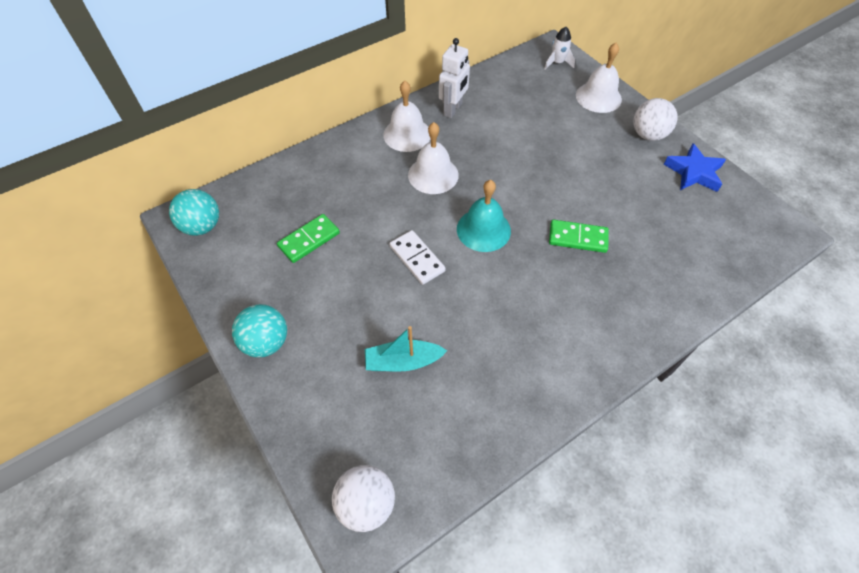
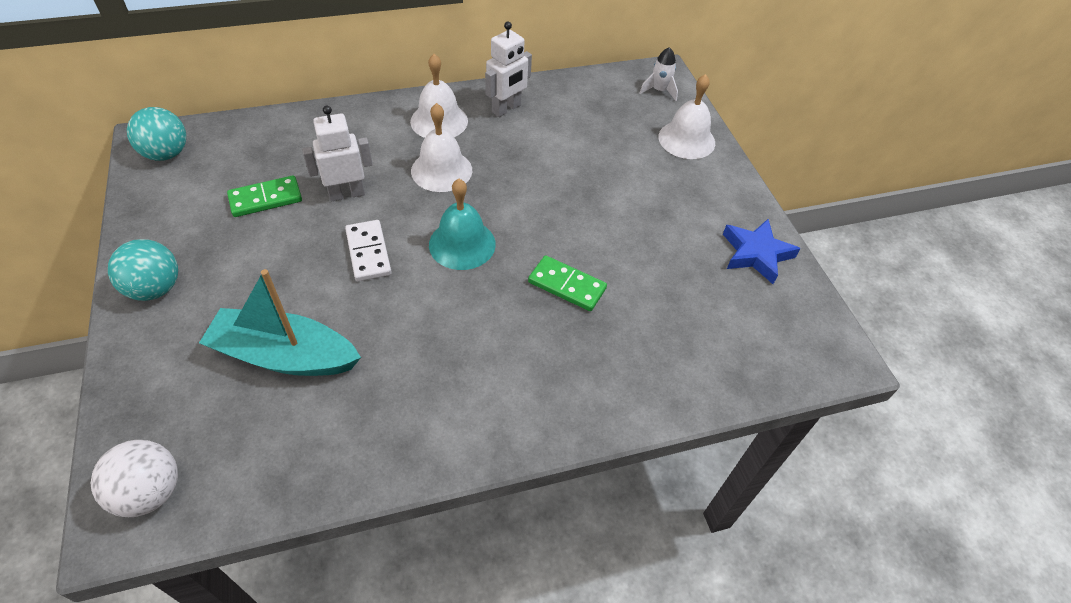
camera: 15 degrees right, 5 degrees down
(371, 216) = (346, 194): none -> white robot
(403, 361) = (285, 355): turquoise boat -> turquoise boat, size x1.58
(648, 135) = (723, 197): white ball -> none

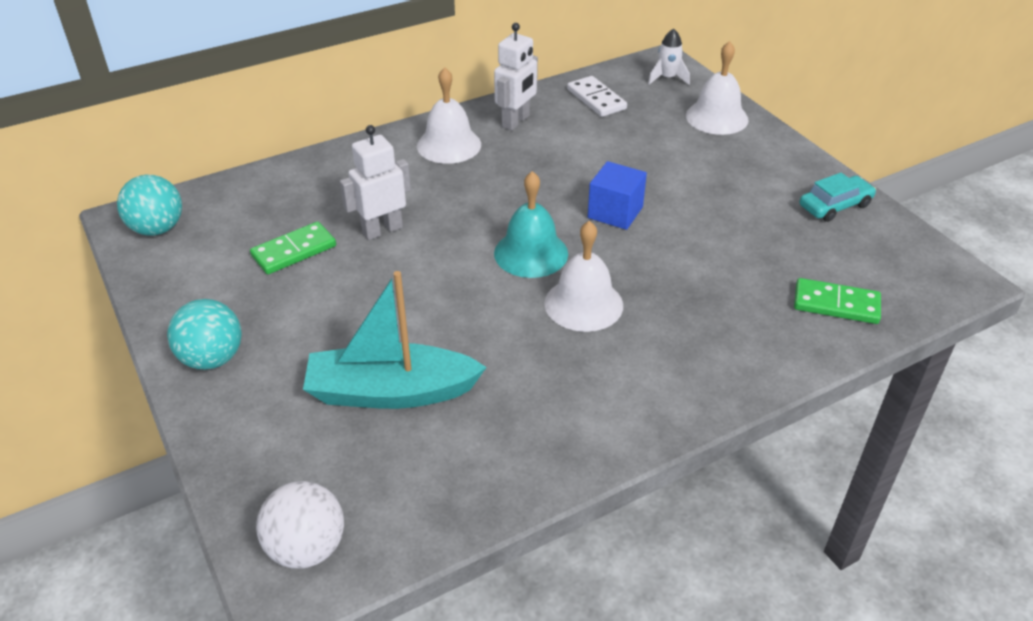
camera: 10 degrees left, 10 degrees down
(368, 252) = (434, 279): white domino -> white domino (596, 99)
(441, 170) = (474, 190): white bell -> white bell (583, 304)
(553, 218) = (615, 212): none -> blue cube
(567, 285) = (659, 269): green domino -> green domino (836, 304)
(756, 254) = (835, 206): blue star -> turquoise car

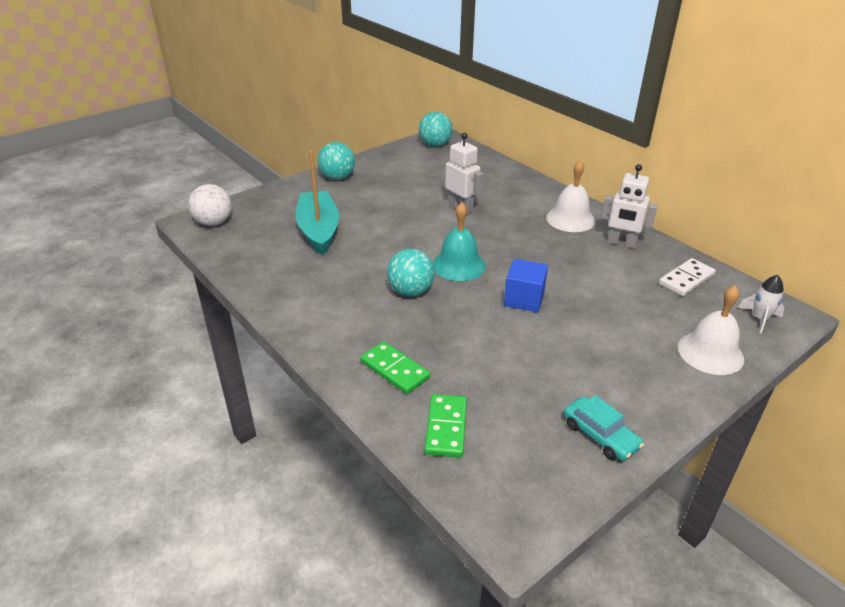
camera: 80 degrees right, 5 degrees down
(294, 251) = (430, 184): green domino -> green domino (394, 370)
(583, 304) = (410, 291): white bell -> turquoise ball

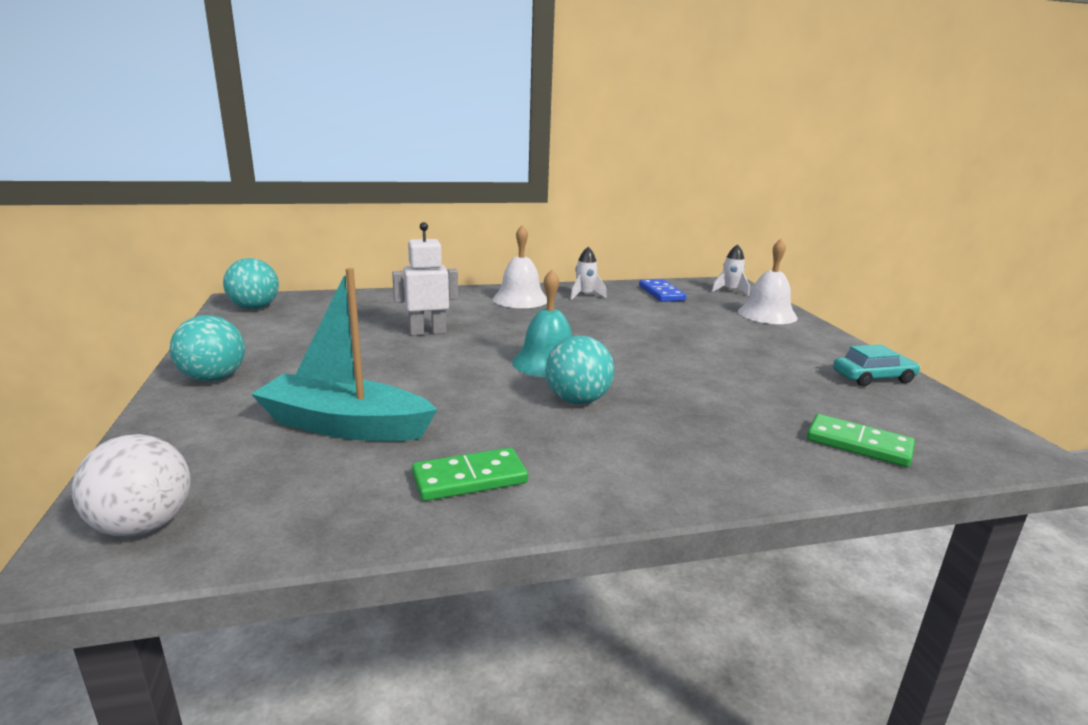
camera: 65 degrees left, 15 degrees down
(394, 370) = (740, 449): green domino -> green domino (469, 479)
(524, 299) = (643, 351): blue cube -> none
(621, 243) = (585, 295): white robot -> white rocket
(686, 279) = (661, 293): white domino -> blue domino

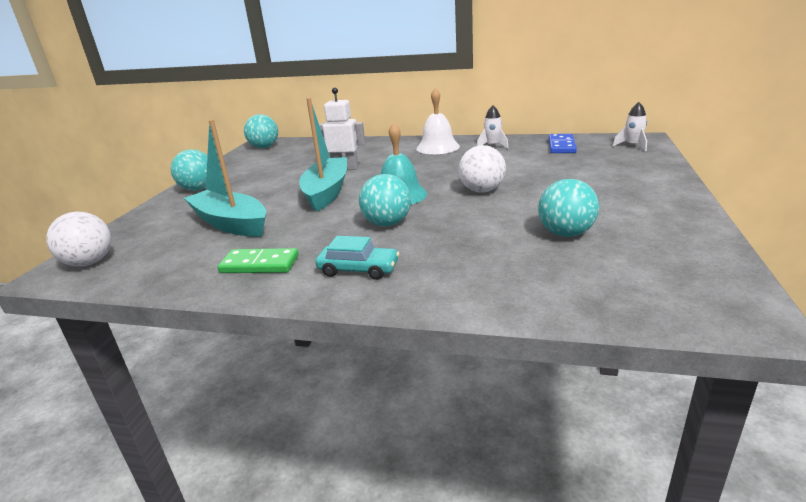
camera: 30 degrees right, 5 degrees up
(441, 366) = (327, 192): none -> turquoise boat
(639, 349) = (482, 190): none -> white ball
(767, 314) = (641, 168): white bell -> none
(784, 390) = (566, 233): none -> turquoise ball
(858, 444) = (573, 285): green domino -> none
(873, 378) = (674, 232): turquoise car -> turquoise car (358, 269)

